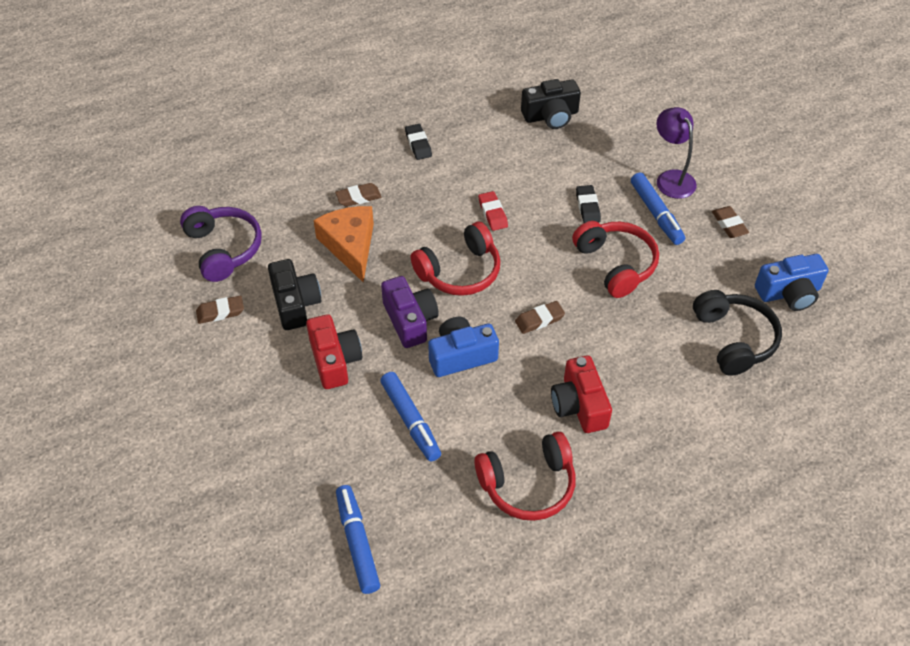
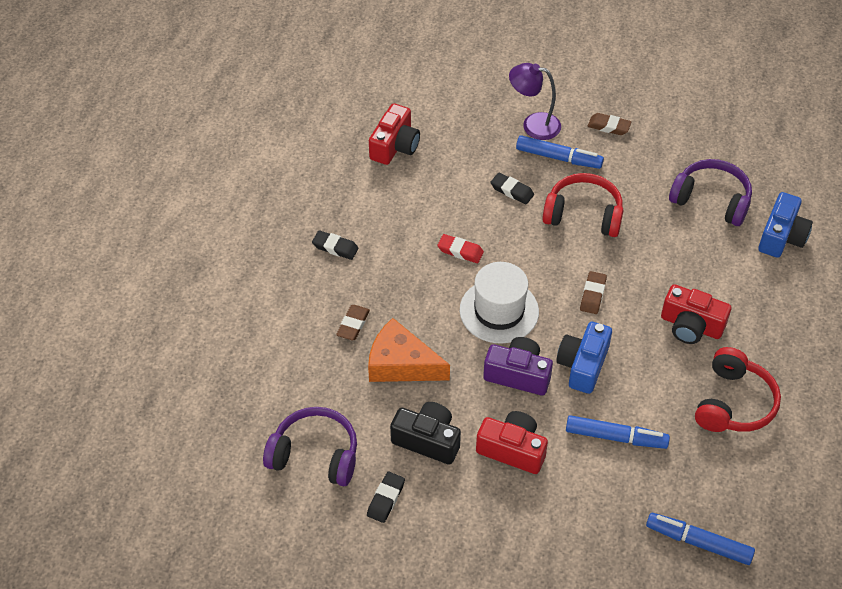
camera: 50 degrees left, 0 degrees up
(220, 312) = (386, 499): brown eraser -> black eraser
(460, 271) = (499, 311): red headphones -> white hat
(551, 116) = (395, 146): black camera -> red camera
(734, 339) = (711, 200): black headphones -> purple headphones
(789, 293) = (699, 142): blue camera -> blue camera (781, 236)

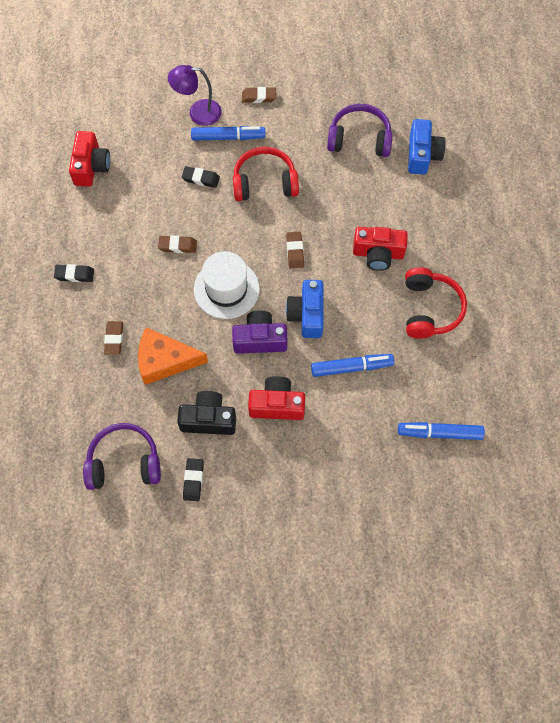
camera: 20 degrees left, 15 degrees up
(460, 251) = (177, 246): red eraser -> brown eraser

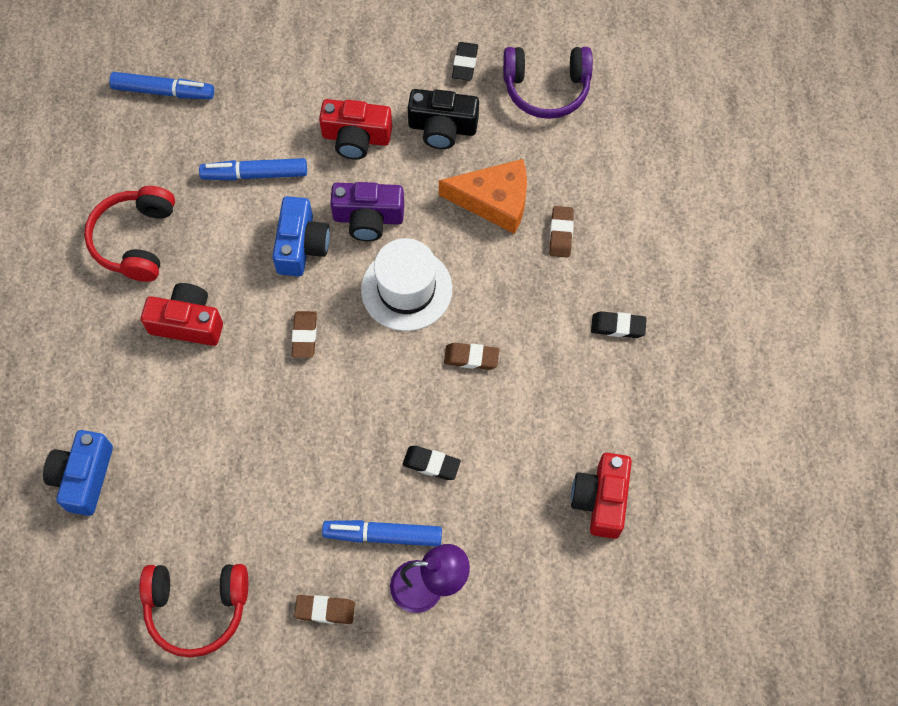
camera: 175 degrees left, 0 degrees up
(264, 182) = (334, 449): red headphones -> red headphones (197, 608)
(359, 139) = (175, 514): purple headphones -> none

